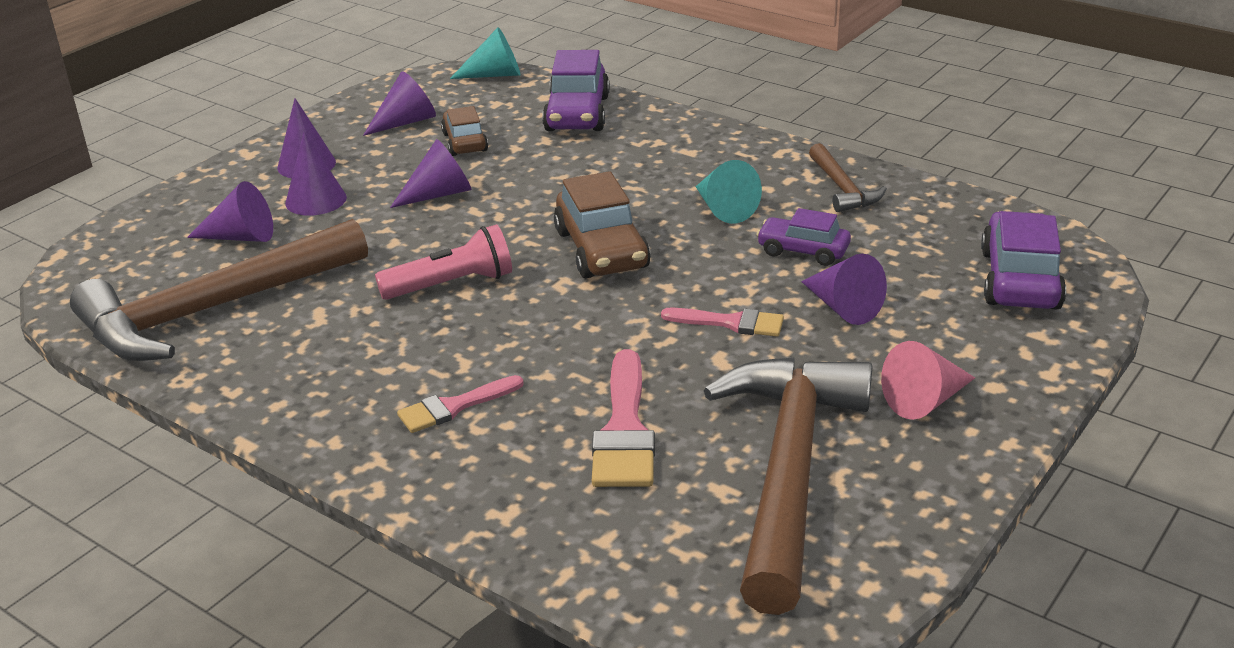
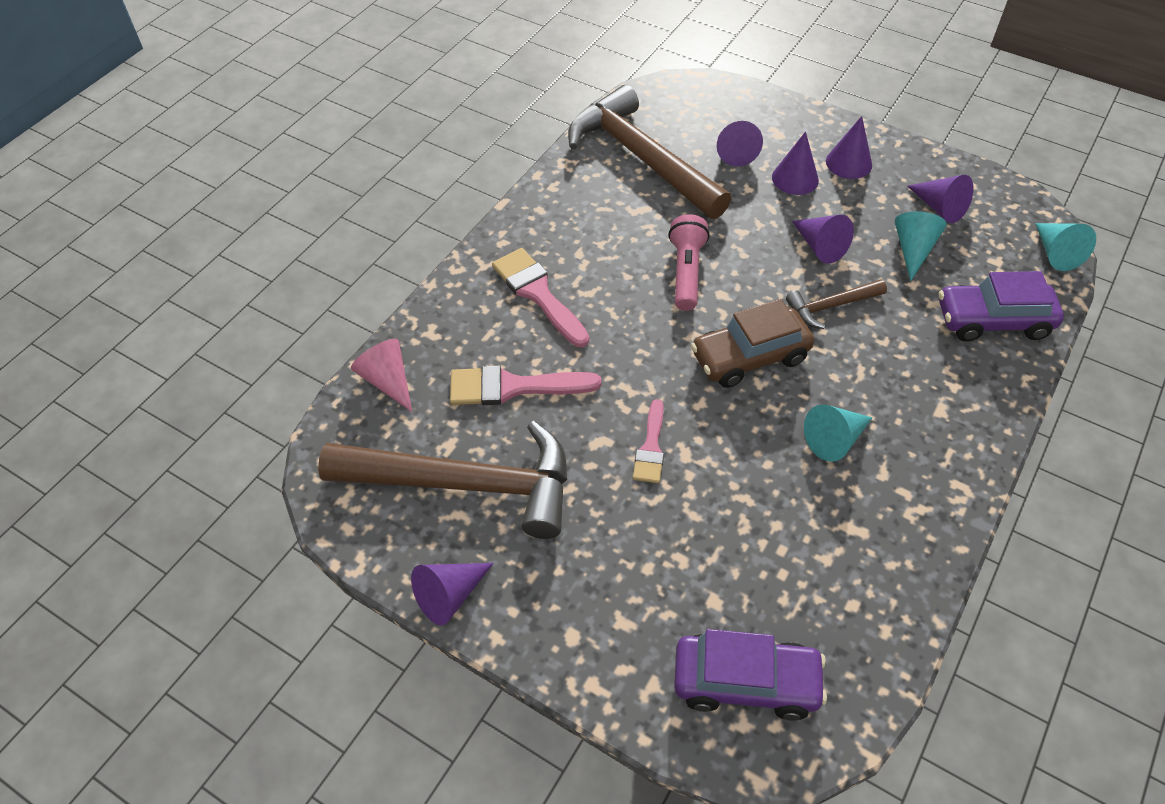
camera: 85 degrees right, 20 degrees up
(451, 285) = (686, 272): pink flashlight -> pink flashlight turned 150 degrees counterclockwise
(454, 407) = (538, 294): pink brush -> pink brush, size x1.59
(465, 142) = (913, 250): brown car -> turquoise cone
(803, 251) = (770, 501): purple car -> none
(842, 188) = (896, 538): brown hammer -> brown hammer (830, 306)
(842, 307) = (682, 528): purple cone -> purple cone (450, 595)
(925, 400) = (551, 581): pink cone -> pink cone (387, 381)

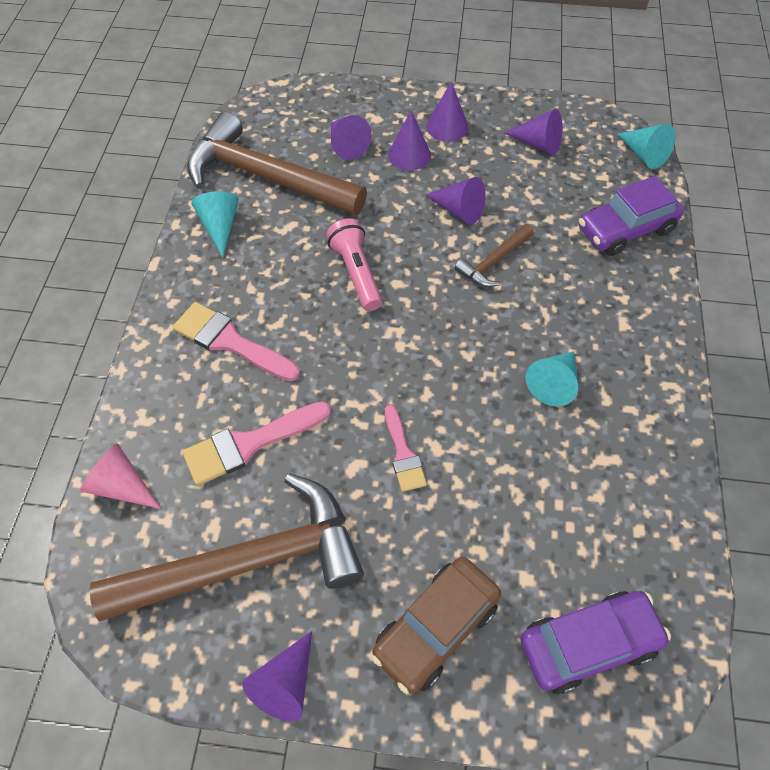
camera: 25 degrees left, 5 degrees up
(750, 357) = (448, 334): brown car -> brown car (436, 628)
(913, 250) = (535, 188): turquoise cone -> turquoise cone (220, 227)

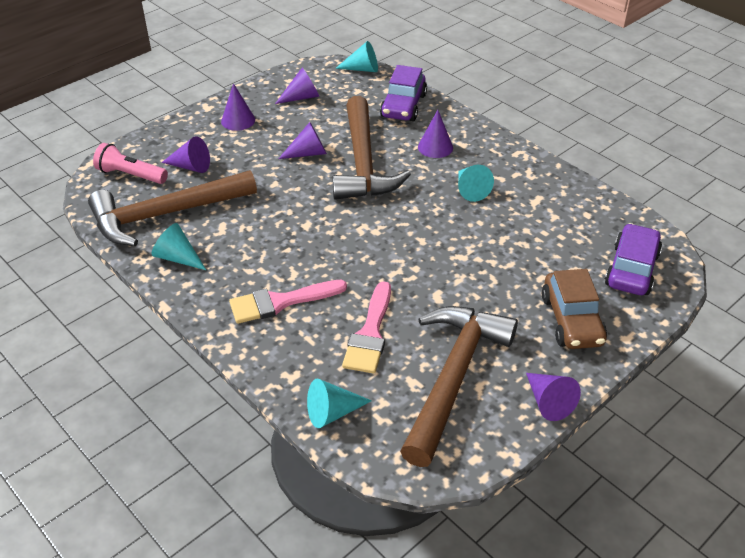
camera: 50 degrees left, 15 degrees down
(121, 486) = (332, 412): pink cone -> turquoise cone
(356, 273) = (299, 219): pink flashlight -> pink flashlight (131, 175)
(403, 453) = (450, 272): pink brush -> none
(409, 155) = (237, 147): purple cone -> purple cone (435, 147)
(493, 262) = (363, 163): brown hammer -> brown hammer, size x2.19

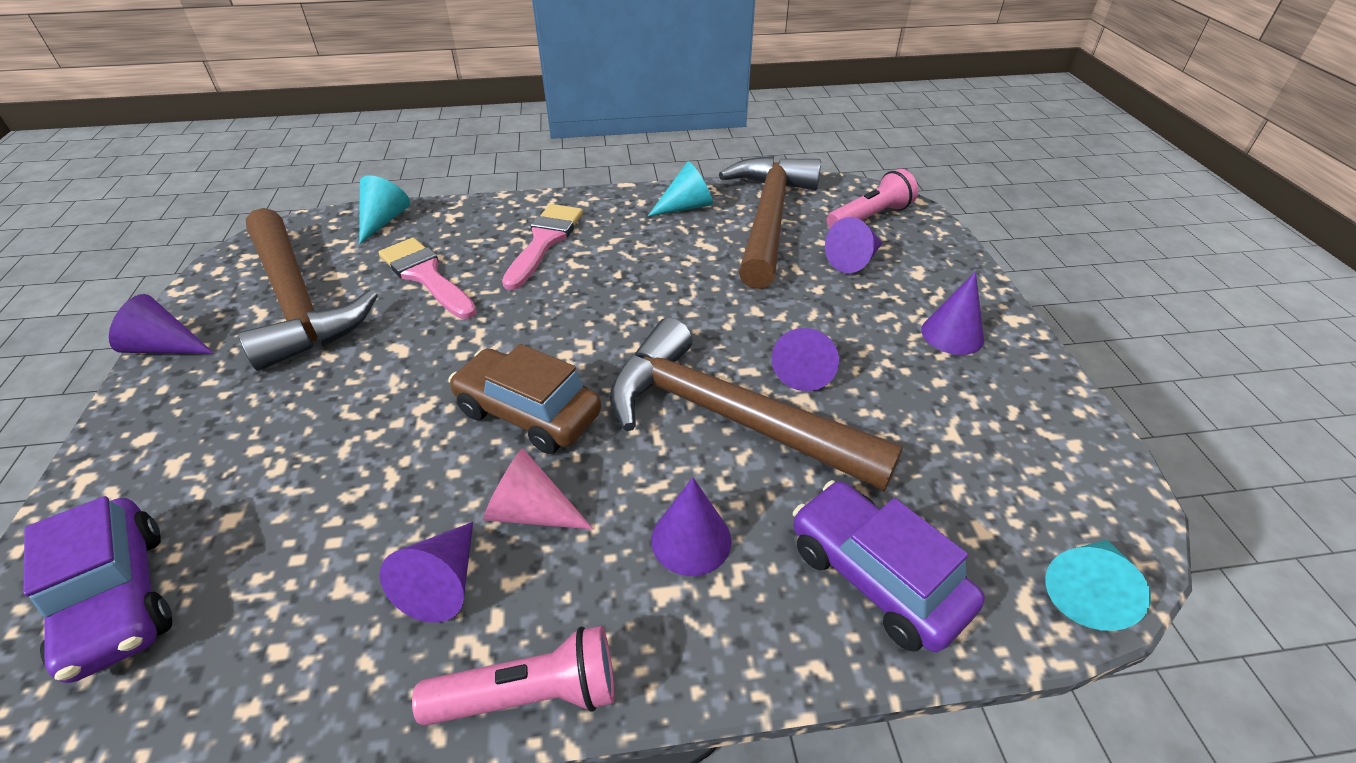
camera: 125 degrees right, 0 degrees up
(301, 97) = (994, 434): purple cone -> purple cone (443, 583)
(470, 190) = (531, 511): turquoise cone -> pink cone
(526, 154) = (530, 694): none -> pink flashlight
(571, 320) = (188, 443): brown car -> brown car (528, 413)

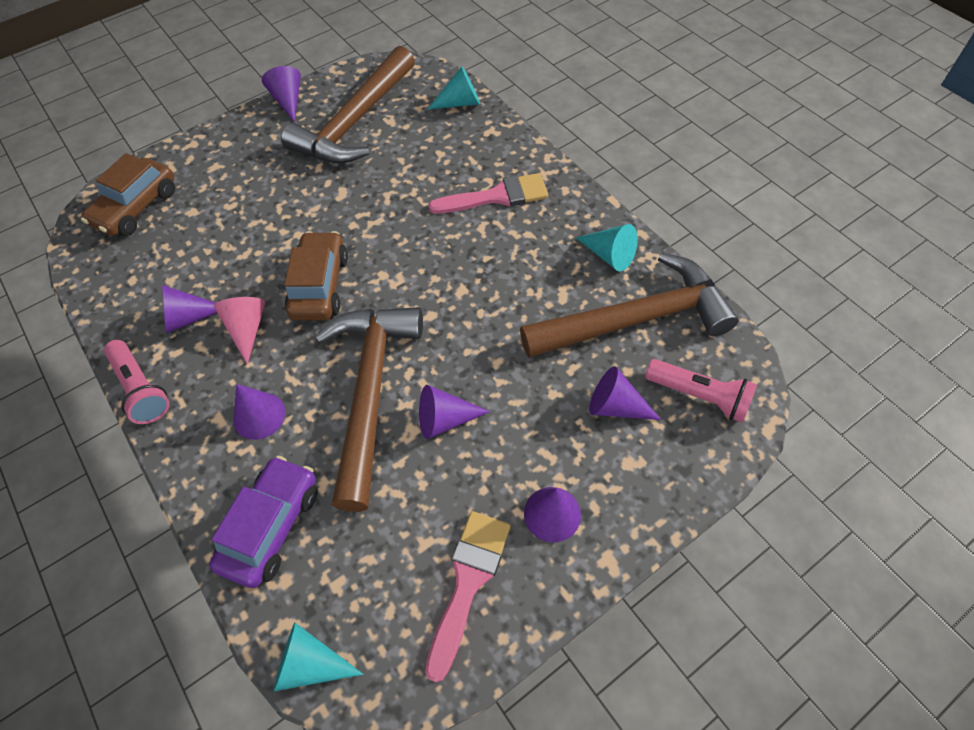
camera: 65 degrees right, 15 degrees up
(118, 599) = (136, 207): purple car -> brown car
(426, 276) = (416, 161): pink brush -> pink brush (468, 582)

